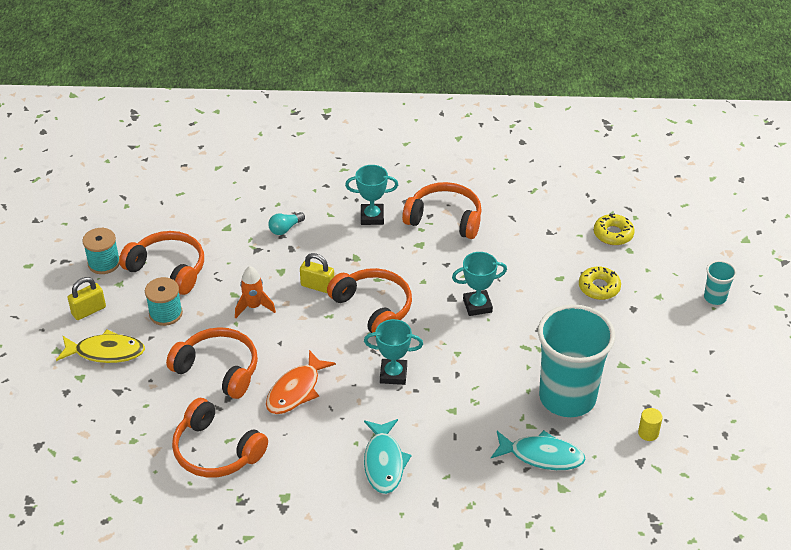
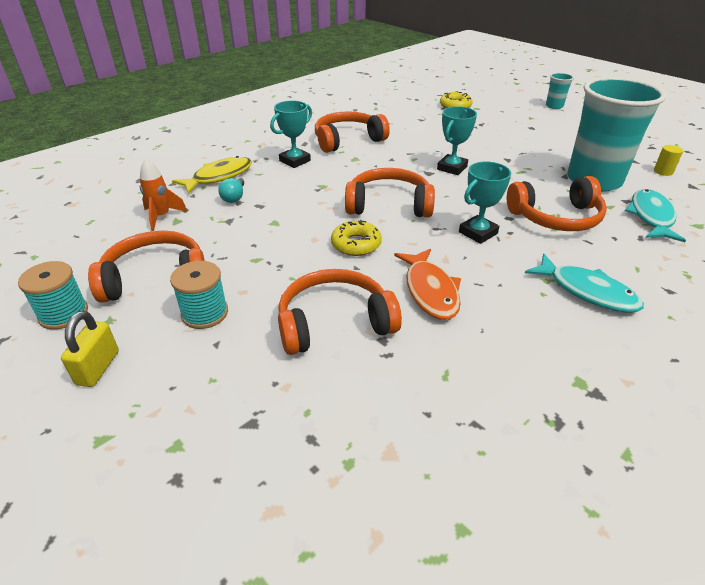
camera: 45 degrees left, 5 degrees down
(106, 352) = (178, 394): yellow fish -> yellow fish (219, 177)
(216, 451) = (452, 396): orange headphones -> orange headphones (556, 218)
(254, 307) = (289, 257): orange rocket -> orange rocket (162, 217)
(317, 286) = (322, 215): yellow padlock -> none
(542, 456) = (651, 217): turquoise fish -> turquoise fish turned 45 degrees counterclockwise
(599, 287) = (496, 128): yellow donut -> yellow donut (356, 244)

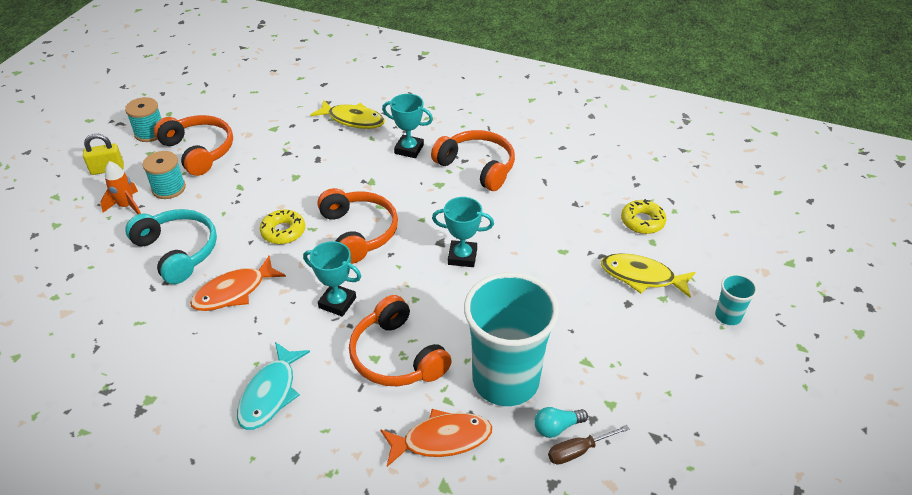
camera: 65 degrees right, 5 degrees up
(162, 217) = (275, 119): orange rocket -> orange rocket (127, 206)
(234, 197) = (323, 141): turquoise light bulb -> turquoise light bulb (557, 427)
(334, 322) = (178, 251): orange headphones -> turquoise headphones
(508, 118) = (642, 277): none -> yellow fish
(651, 217) = (442, 440): turquoise fish -> orange fish
(663, 171) = (578, 451): yellow cylinder -> brown screwdriver

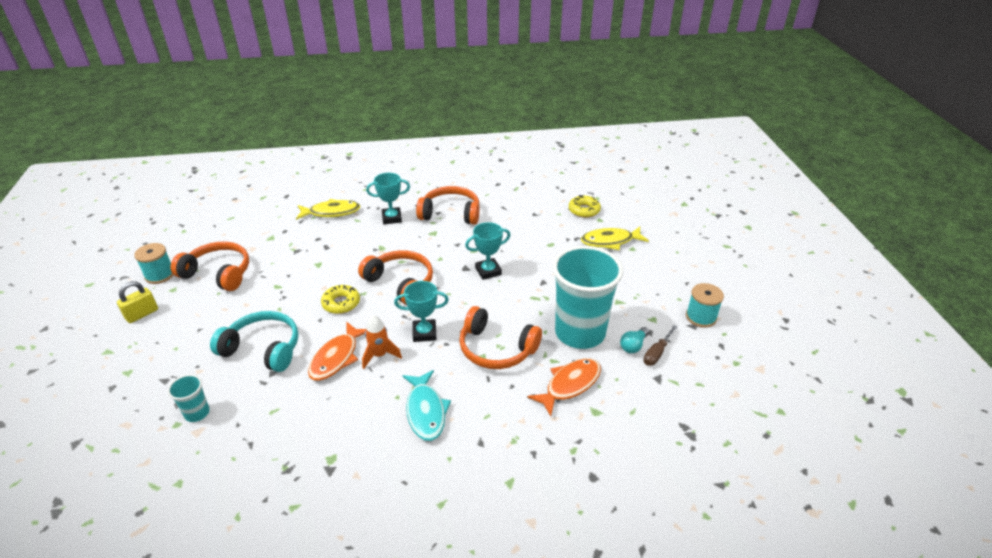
camera: 30 degrees left, 5 degrees down
(127, 206) = (186, 334): orange rocket -> orange rocket (379, 355)
(169, 188) = (214, 308): turquoise spool -> turquoise spool (701, 317)
(728, 316) = (675, 244): turquoise cup -> turquoise cup (197, 413)

